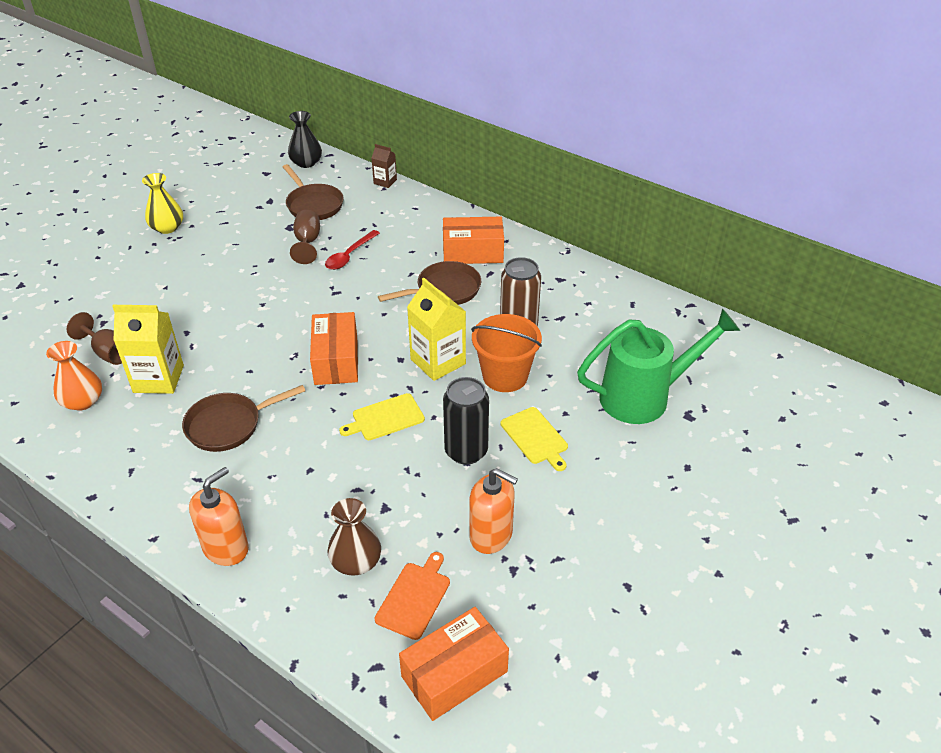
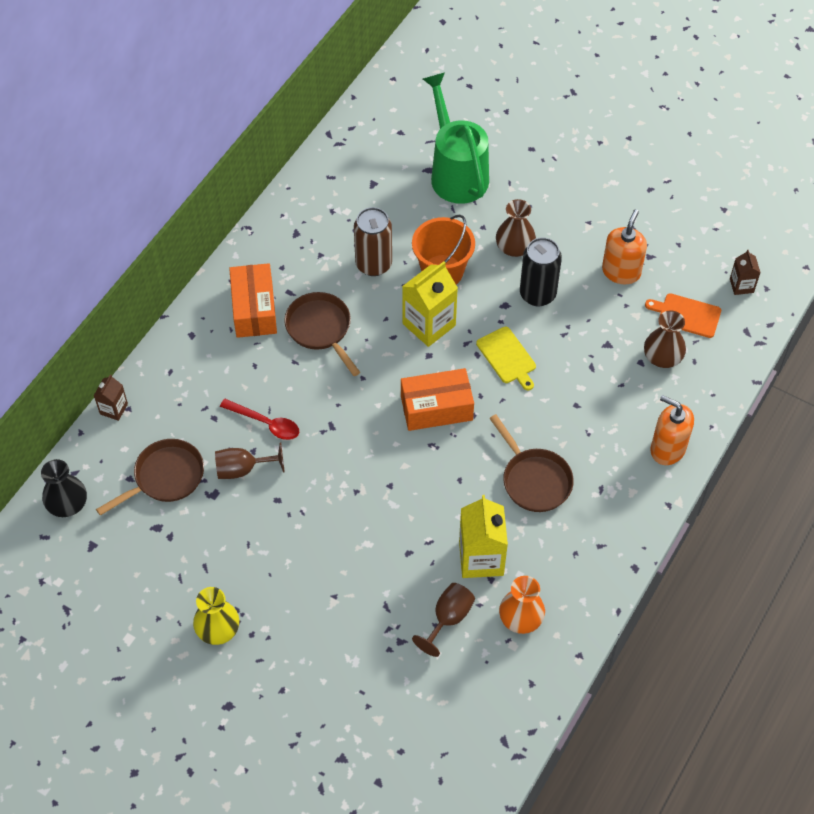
camera: 95 degrees left, 15 degrees up
(454, 674) = (741, 285): orange box -> brown carton
(535, 437) = (514, 247): yellow cutting board -> brown vase

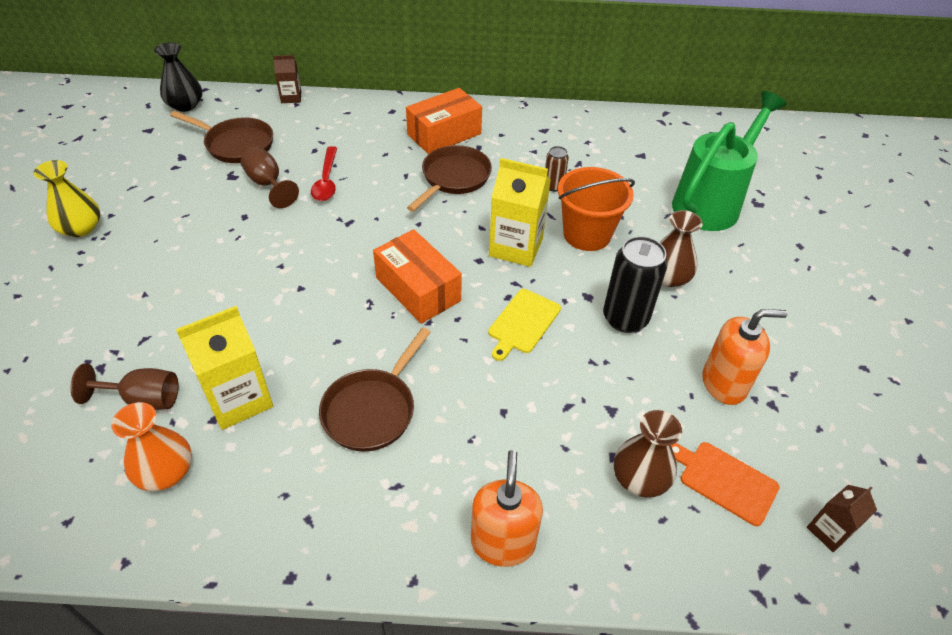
camera: 60 degrees right, 10 degrees down
(373, 264) = (553, 186): brown can -> brown can, size x0.53
(686, 315) = (725, 480): orange cutting board -> orange cutting board turned 45 degrees counterclockwise

